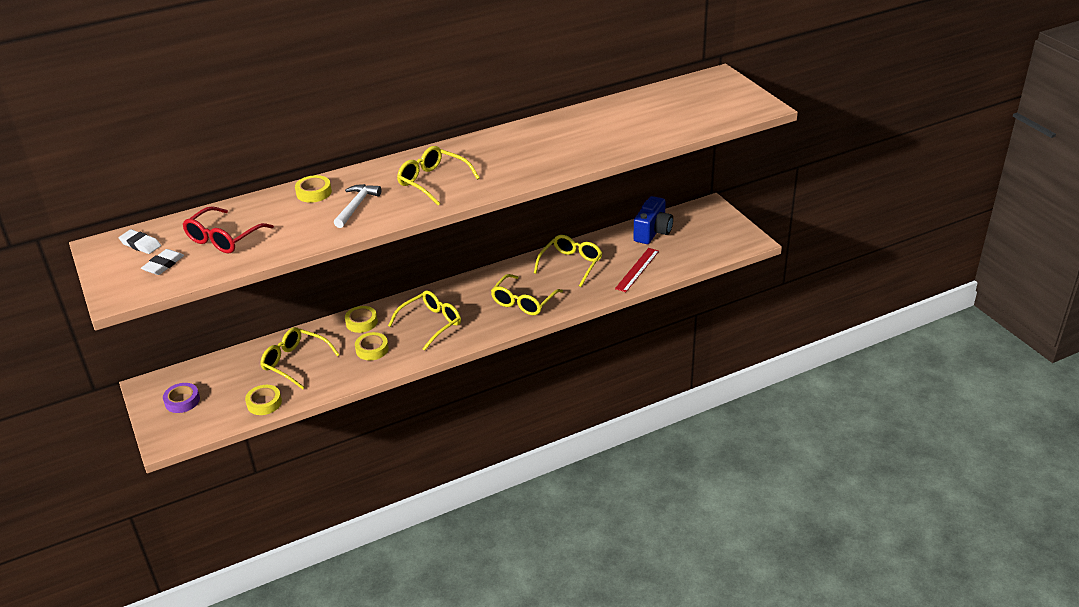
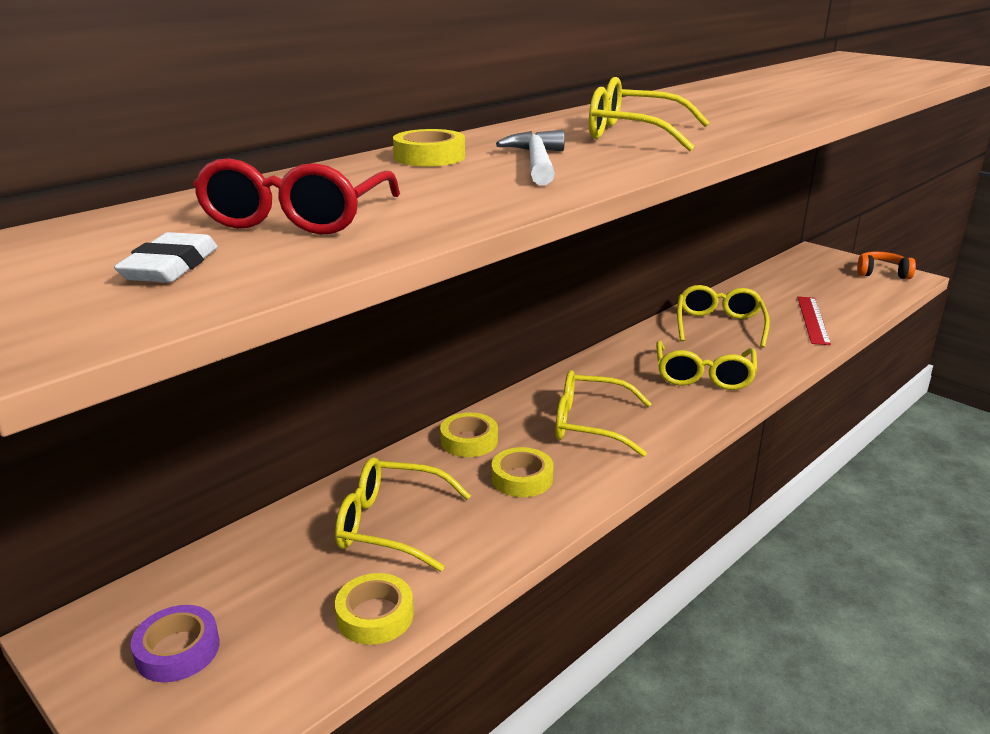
camera: 20 degrees left, 10 degrees down
(140, 244) = (80, 243): white eraser -> none
(431, 323) = (590, 424): yellow glasses -> yellow glasses turned 105 degrees counterclockwise
(653, 232) = (781, 282): blue camera -> none
(735, 235) = (882, 273): none -> orange headphones

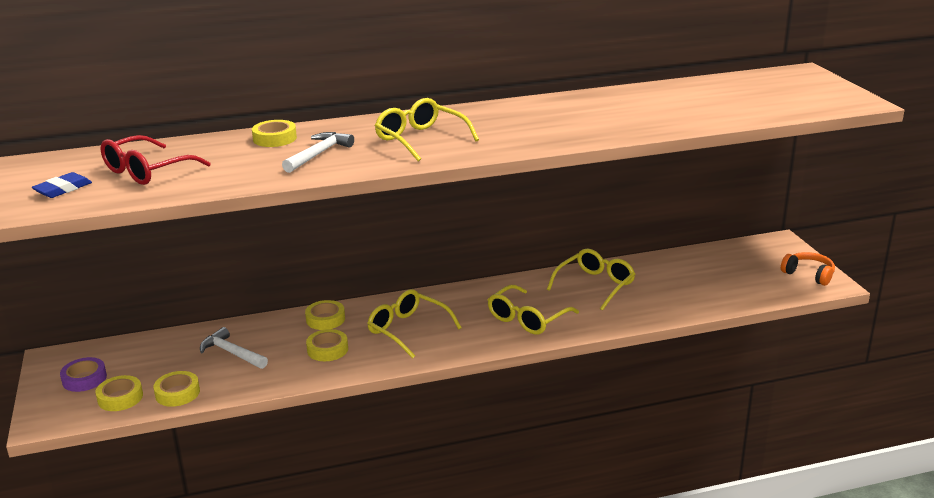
camera: 30 degrees right, 0 degrees up
(170, 266) = (63, 189): white eraser -> blue eraser
(282, 659) = (120, 398): none -> yellow tape
(390, 525) = (231, 353): yellow glasses -> white hammer
(813, 320) = (677, 299): red ruler -> none

